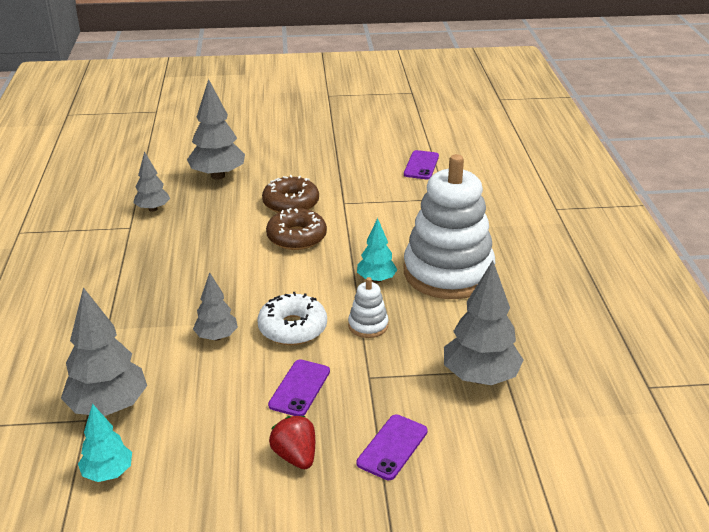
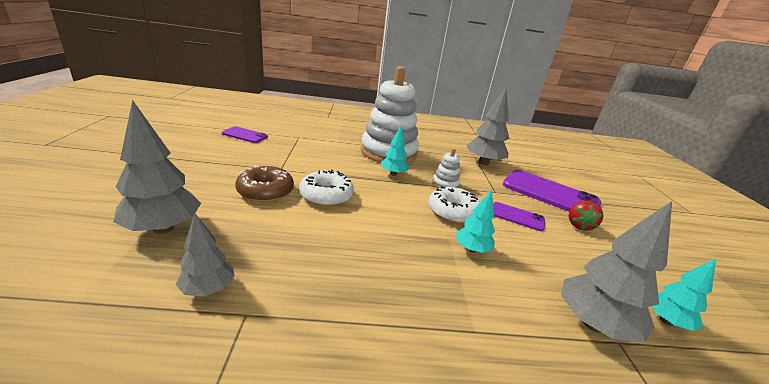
camera: 90 degrees left, 5 degrees down
(216, 337) = (471, 249): grey tree -> turquoise tree
(295, 456) = (579, 225): red strawberry -> red strawberry turned 45 degrees counterclockwise
(296, 237) = (326, 195): brown donut -> white donut
(392, 447) = (550, 194): purple phone -> purple phone, size x1.96

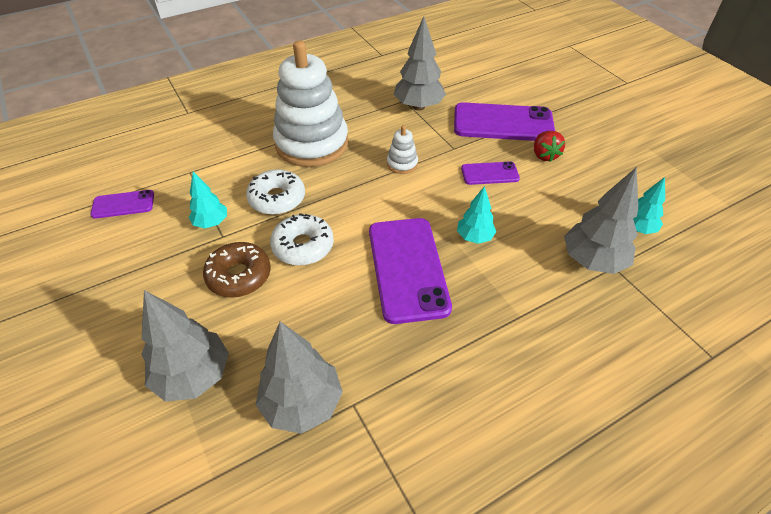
camera: 25 degrees left, 20 degrees up
(208, 289) = (302, 403): grey tree -> grey tree, size x1.69
(393, 174) = (342, 176): turquoise tree -> turquoise tree (211, 223)
(393, 243) = (407, 268): none -> purple phone
(453, 212) = (432, 199): white donut -> white donut (277, 199)

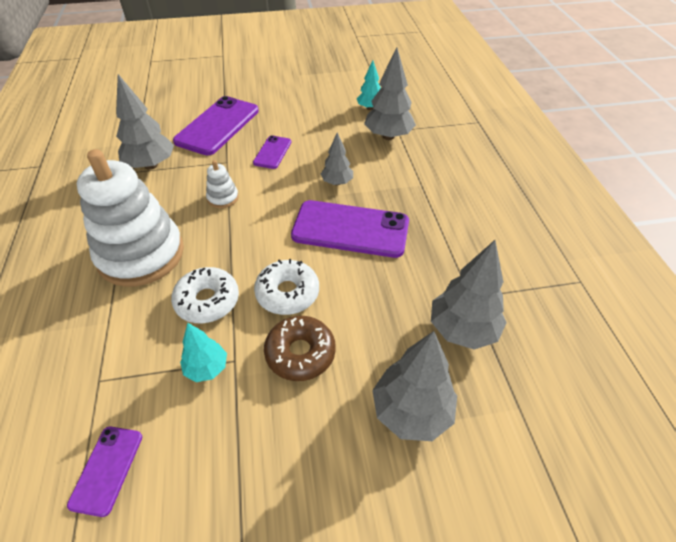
camera: 70 degrees left, 0 degrees up
(474, 237) = (337, 182): turquoise tree -> grey tree
(544, 155) = (272, 119): red strawberry -> none

